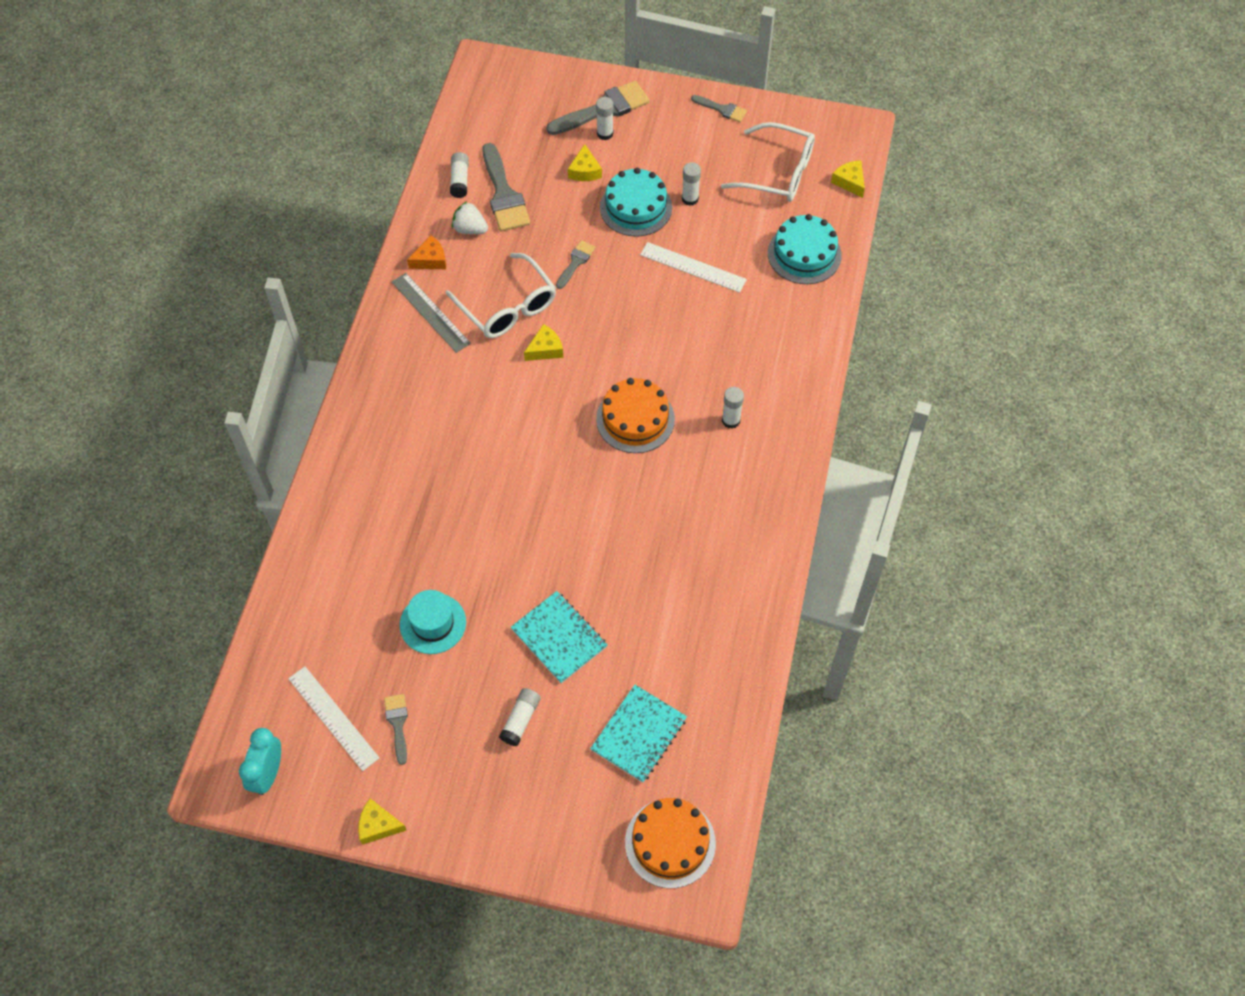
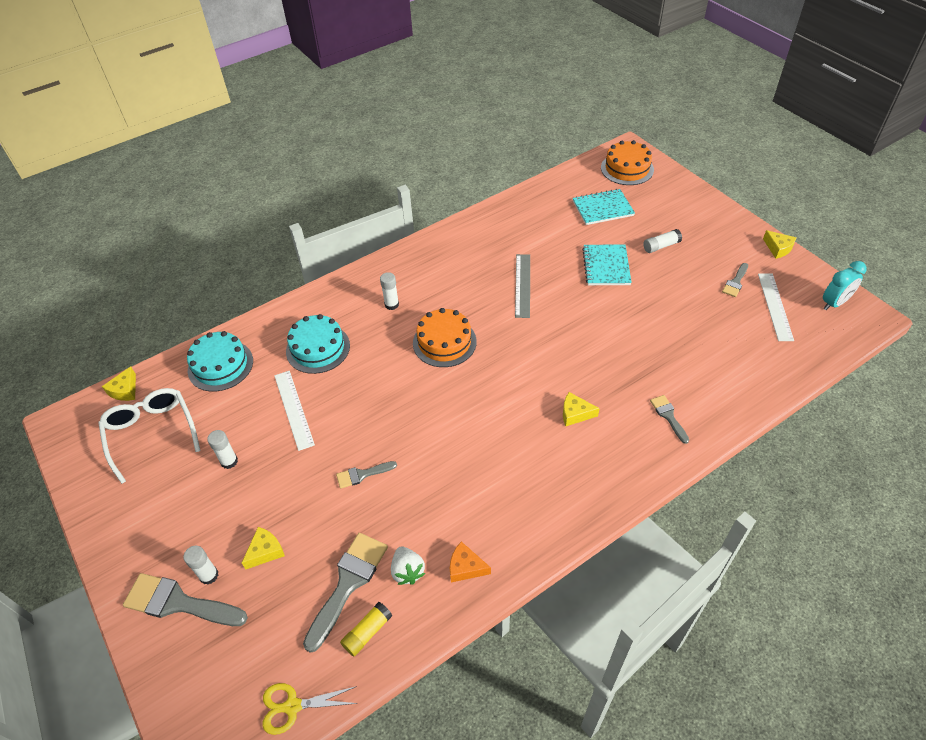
camera: 135 degrees left, 10 degrees down
(430, 312) = (507, 518): grey ruler -> grey ruler (522, 285)
(433, 623) = (676, 315): turquoise hat -> none
(460, 180) = (367, 632): white glue stick -> yellow glue stick
(465, 119) = (292, 706): none -> yellow scissors
(507, 307) = (446, 477): white glasses -> none
(545, 349) = (452, 425): yellow cheese -> yellow cheese (575, 413)
(636, 207) = (271, 485): turquoise cake -> turquoise cake (318, 348)
(722, 109) = (106, 519): grey brush -> grey brush (668, 416)

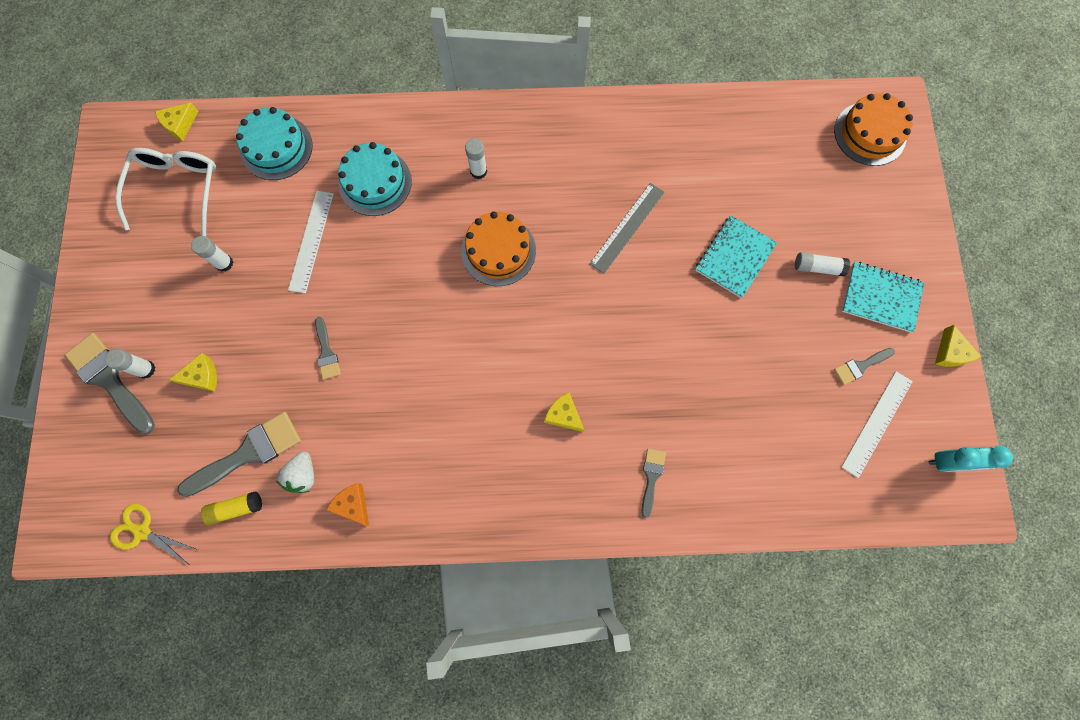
camera: 30 degrees right, 25 degrees up
(362, 475) = (326, 352): grey brush -> grey brush turned 120 degrees counterclockwise
(602, 208) = (794, 175): turquoise notebook -> turquoise notebook (881, 298)

